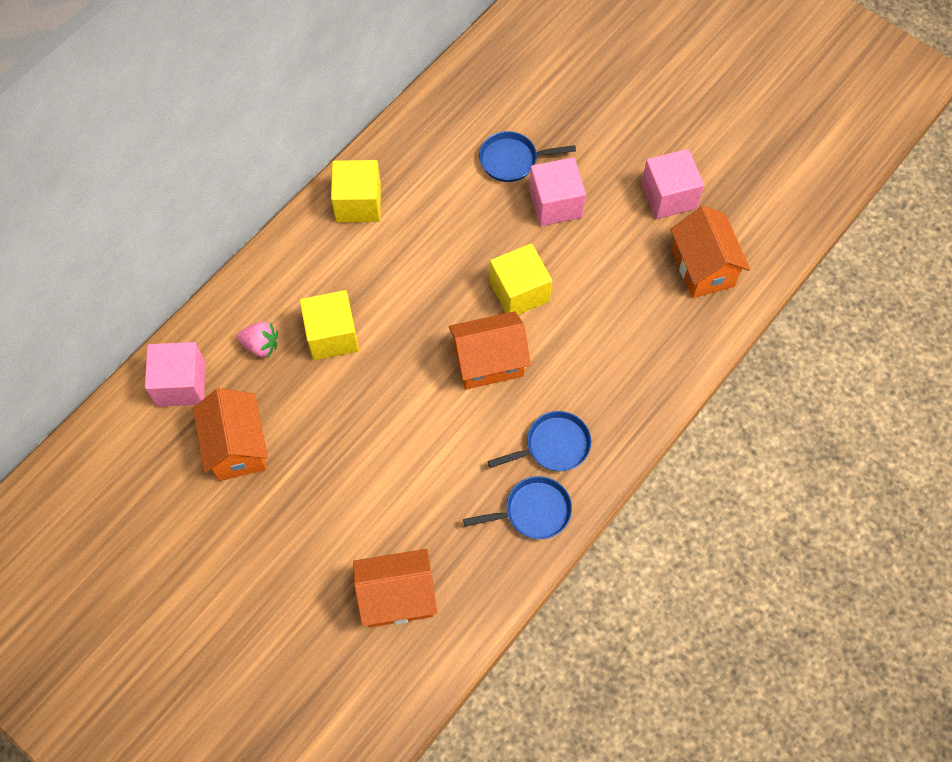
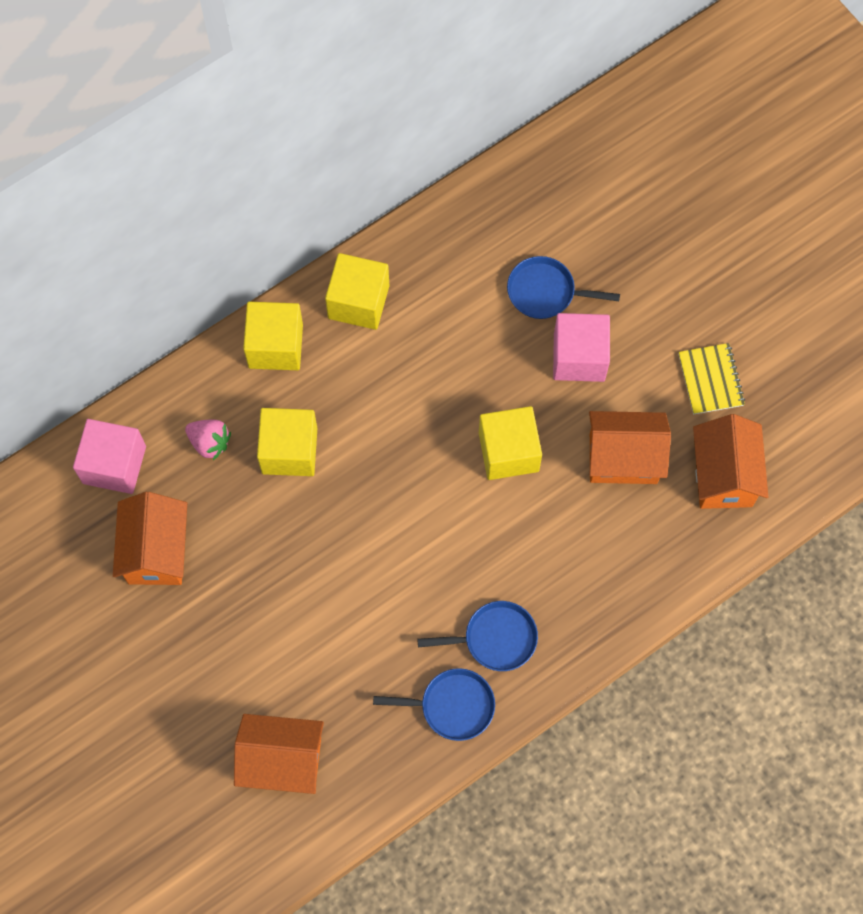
camera: 15 degrees right, 5 degrees up
(297, 254) = (275, 346): none -> yellow cube
(489, 362) = (452, 525): orange house -> orange house (623, 458)
(668, 196) = (710, 379): pink cube -> yellow notebook

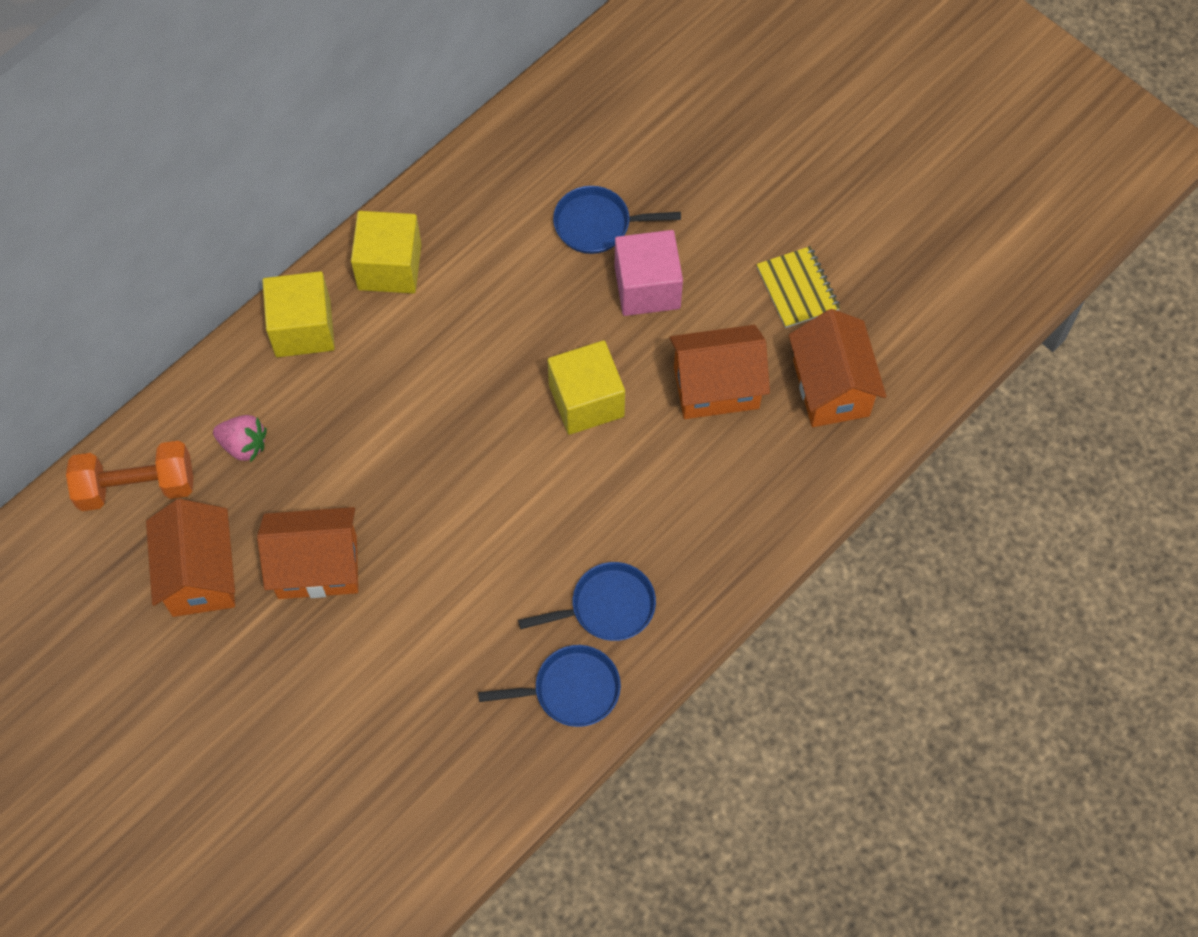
camera: 10 degrees left, 5 degrees down
(114, 465) = (137, 487): pink cube -> orange dumbbell
(282, 760) = (384, 785): orange house -> orange house (317, 567)
(289, 450) = (337, 439): yellow cube -> none

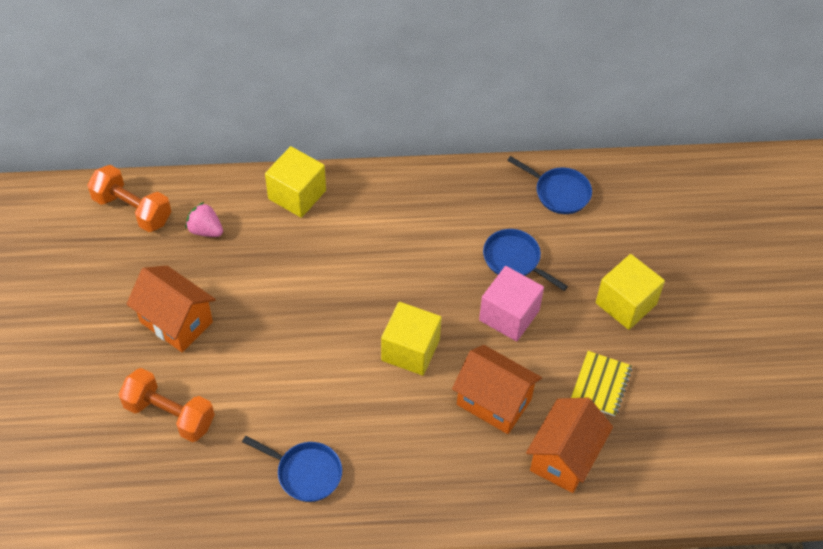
camera: 40 degrees right, 10 degrees down
(201, 575) = (116, 278): orange house -> none
(244, 445) = (205, 230): pink strawberry -> pink strawberry turned 150 degrees clockwise
(389, 267) = (375, 197): yellow cube -> yellow cube (626, 303)
(412, 665) = (169, 414): none -> orange dumbbell
(571, 690) = (238, 501): blue pan -> blue pan (559, 192)

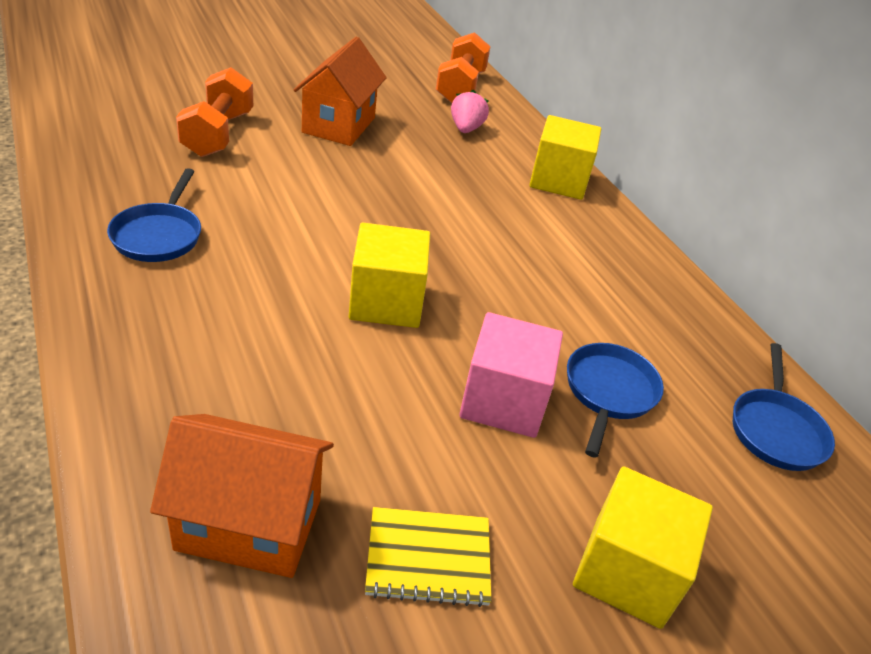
camera: 65 degrees right, 15 degrees down
(494, 402) = (332, 406): orange house -> none

